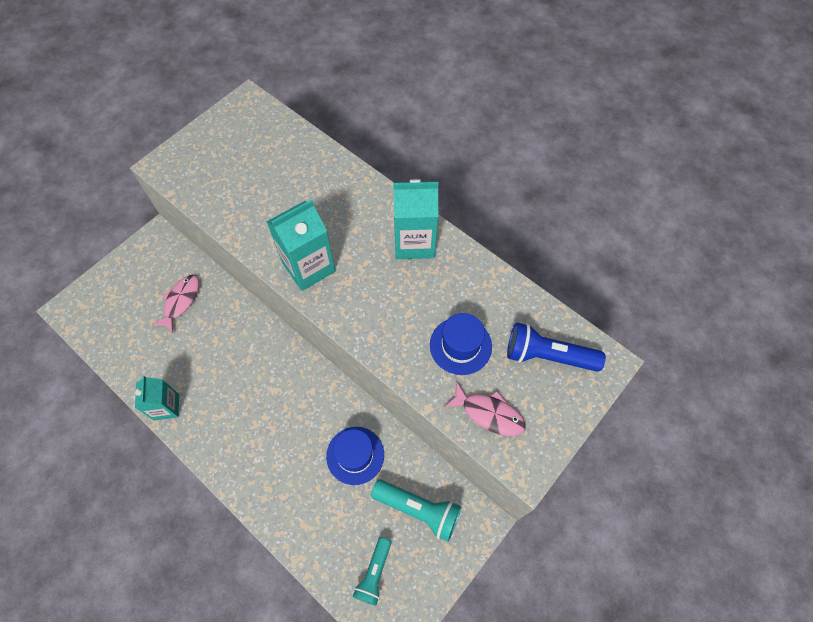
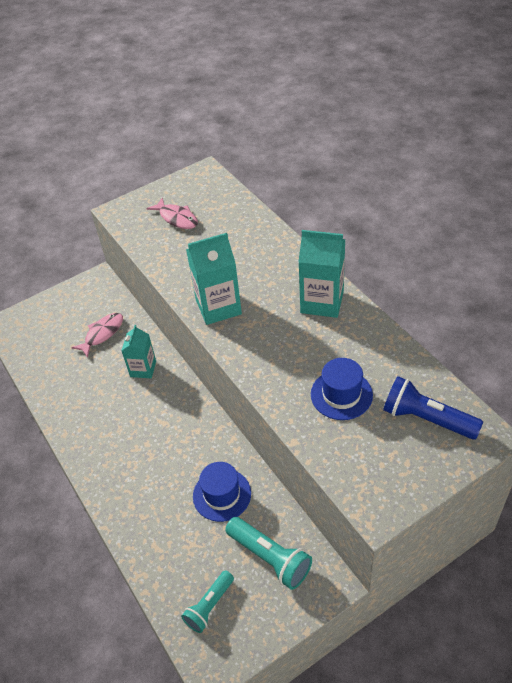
camera: 20 degrees right, 15 degrees down
(166, 407) = (62, 417): turquoise carton -> turquoise carton (143, 369)
(489, 413) = (352, 457): pink fish -> pink fish (177, 218)

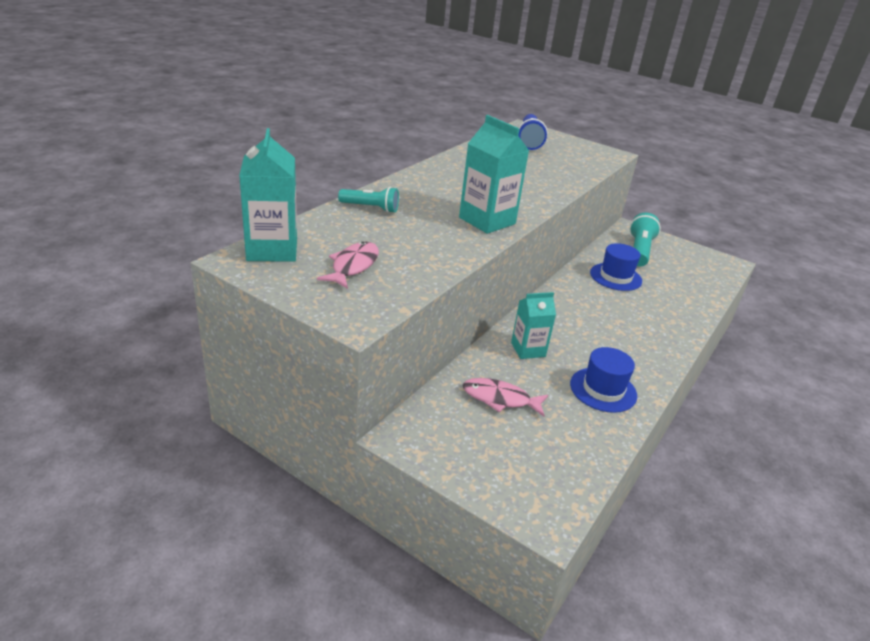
camera: 120 degrees left, 15 degrees down
(209, 606) = (698, 269): turquoise flashlight -> turquoise flashlight (371, 208)
(322, 302) = (444, 175): turquoise carton -> turquoise carton (272, 249)
(341, 394) = (536, 165): blue hat -> blue hat (603, 390)

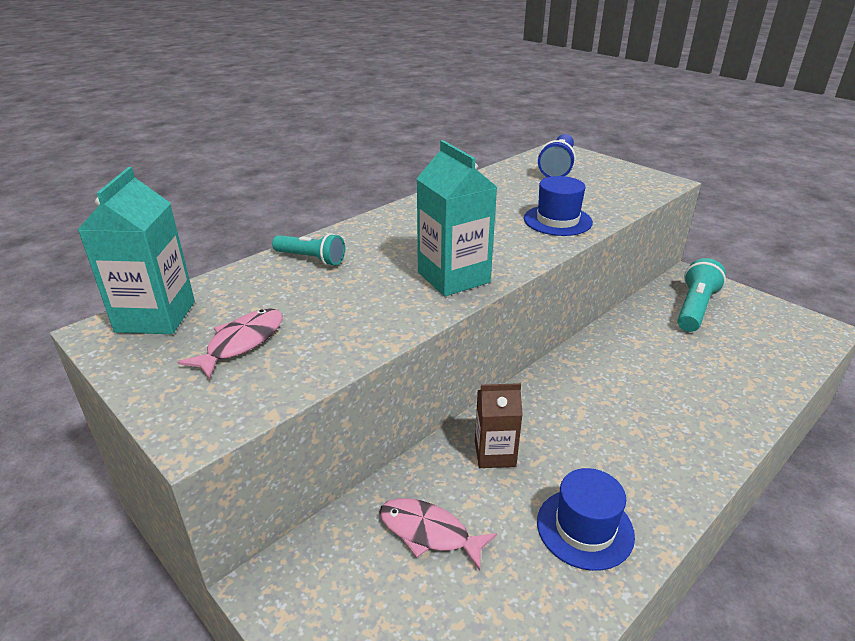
camera: 15 degrees right, 0 degrees up
(528, 349) = (495, 454): turquoise carton -> brown carton
(615, 277) = (651, 346): blue hat -> blue hat (557, 220)

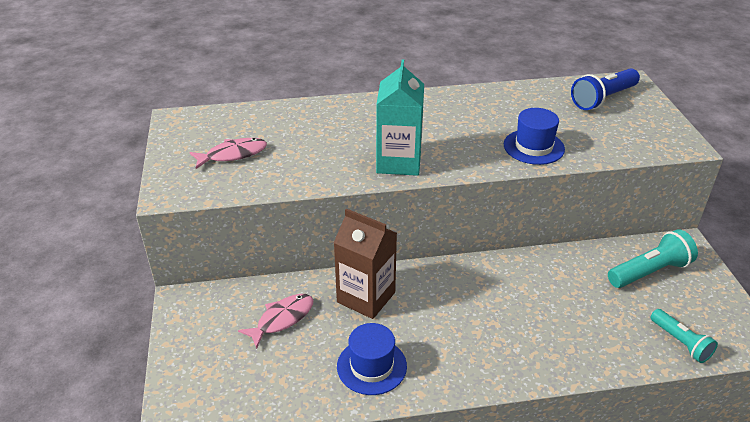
camera: 35 degrees right, 5 degrees up
(156, 316) = (206, 120): turquoise carton -> none
(311, 259) = (326, 114): turquoise flashlight -> turquoise flashlight (681, 342)
(429, 533) = (282, 319): pink fish -> pink fish turned 75 degrees clockwise
(495, 454) = (366, 297): brown carton -> brown carton, size x1.54

